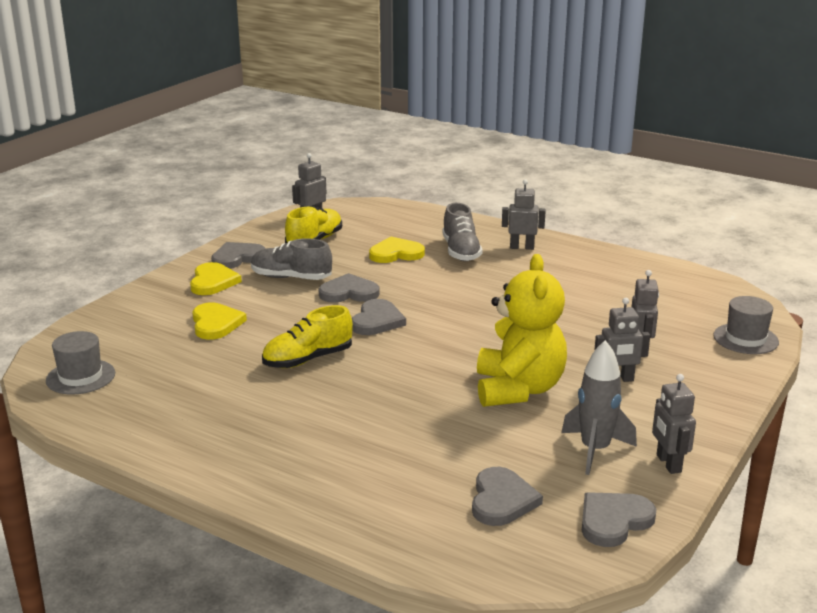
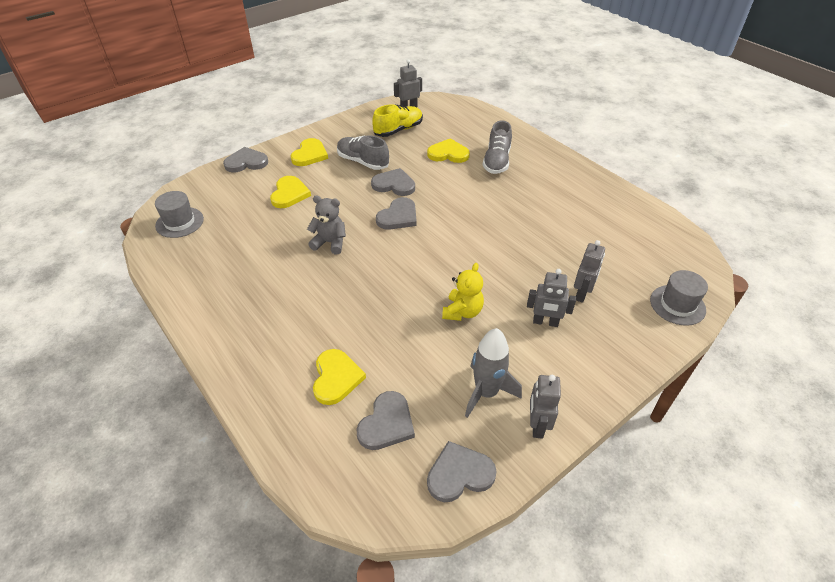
camera: 20 degrees right, 20 degrees up
(237, 258) = (338, 136): grey heart -> grey heart (246, 162)
(308, 359) = (330, 243): yellow shoe -> grey teddy bear
(411, 476) = (336, 378): none -> yellow heart
(518, 389) = (462, 312): yellow teddy bear -> yellow teddy bear, size x0.55
(521, 247) = (545, 166): grey robot -> none

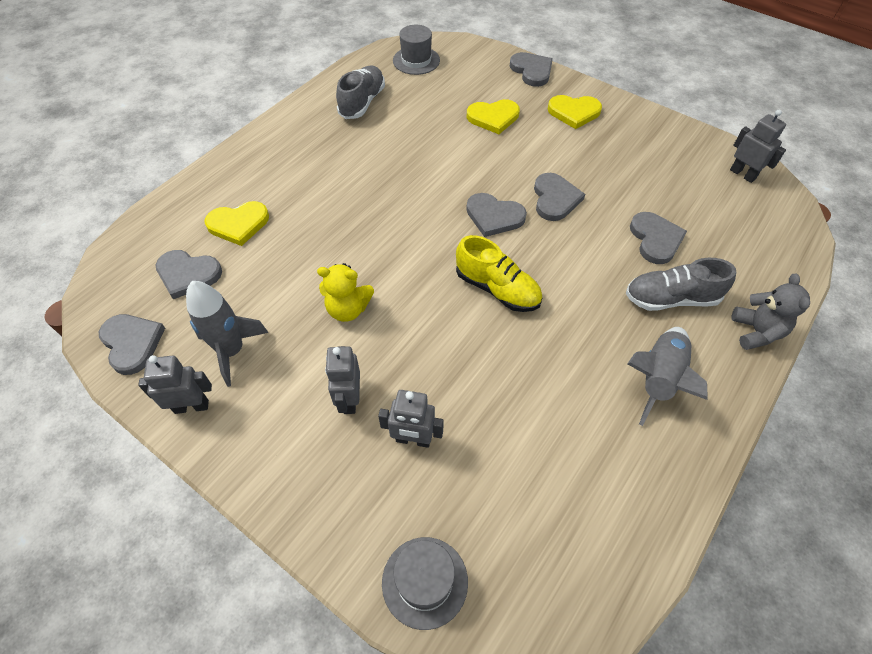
camera: 75 degrees right, 10 degrees up
(330, 243) = (425, 170): grey teddy bear -> grey teddy bear (756, 332)
(363, 162) = (586, 160): grey shoe -> grey shoe (362, 102)
(398, 130) = (678, 176): yellow shoe -> yellow shoe (497, 289)
(448, 154) = (655, 239): yellow heart -> grey heart
(552, 182) = (658, 379): none -> grey rocket

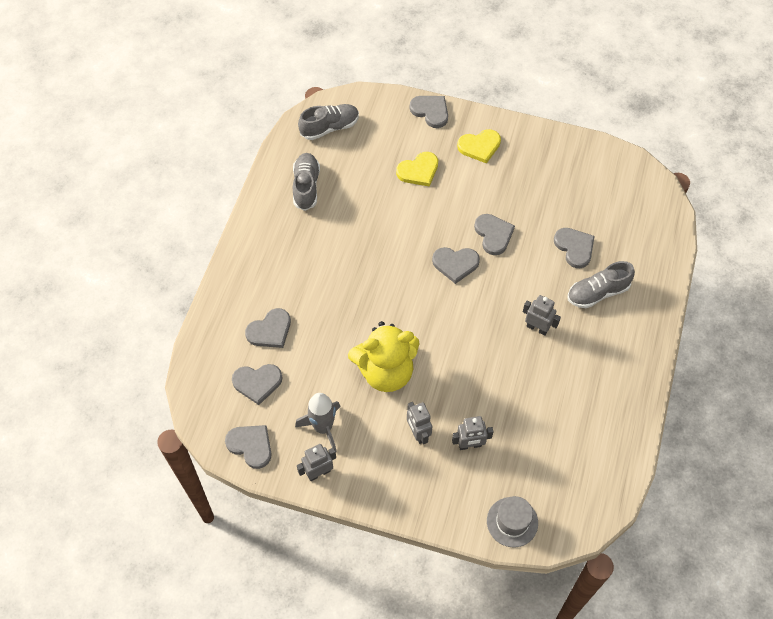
camera: 20 degrees left, 5 degrees up
(238, 224) = (270, 330): yellow heart -> grey heart
(348, 309) = (386, 371): yellow teddy bear -> yellow teddy bear, size x1.81
(416, 60) = (329, 127): grey hat -> grey shoe
(497, 289) = (480, 323): yellow shoe -> none
(658, 379) = (605, 354): grey rocket -> none
(742, 174) = (620, 170): grey robot -> grey robot (537, 328)
(756, 332) = (657, 300): grey teddy bear -> none

